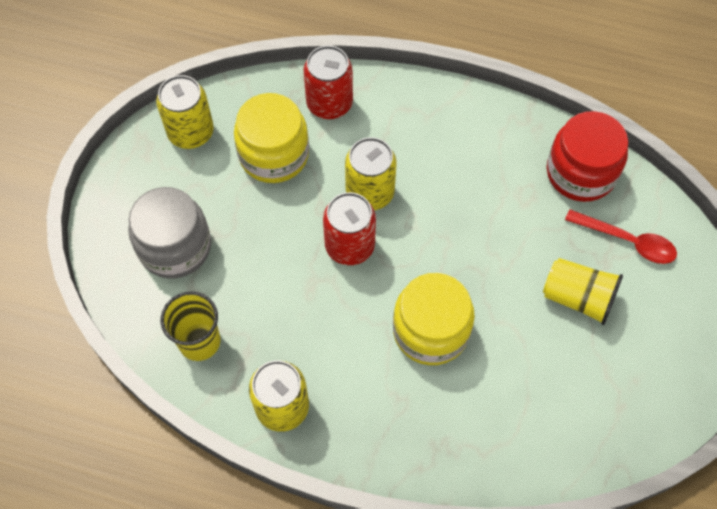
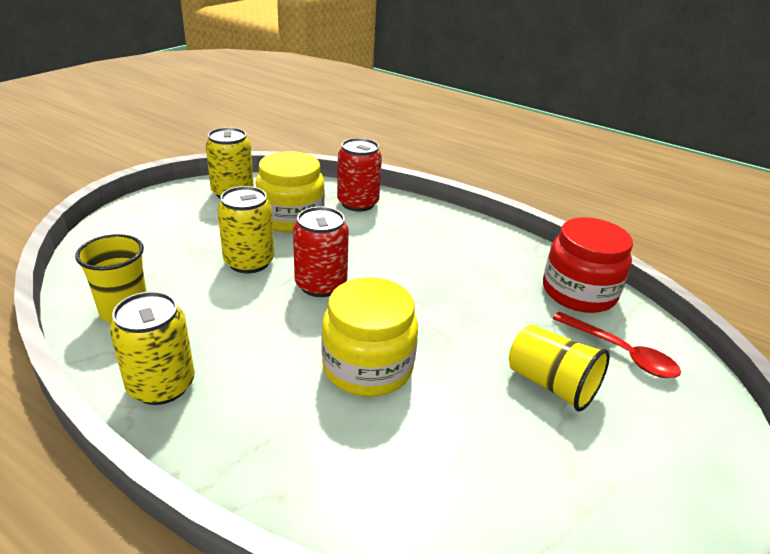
camera: 15 degrees right, 30 degrees down
(175, 247) = (161, 247): grey jar -> none
(370, 192) = (361, 257): yellow can -> yellow can (249, 262)

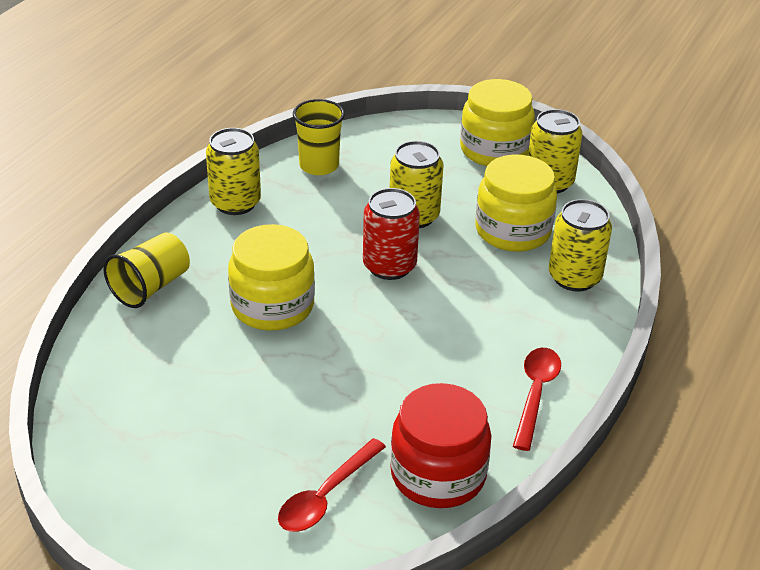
camera: 85 degrees right, 5 degrees up
(169, 208) = (494, 150): none -> yellow jar
(358, 203) = (574, 277): red can -> yellow can
(486, 239) = (535, 394): none -> red spoon
(551, 384) = (266, 429): yellow cup -> yellow cup (151, 287)

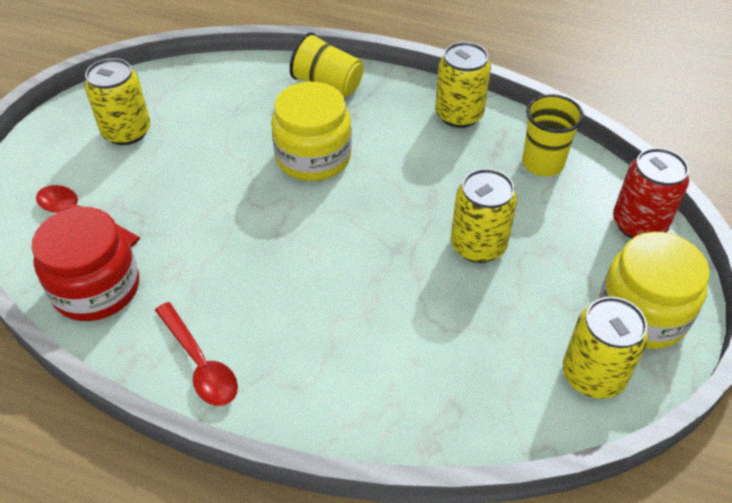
camera: 85 degrees right, 10 degrees up
(389, 266) = (387, 232): red can -> red can (638, 224)
(513, 231) = (477, 337): yellow jar -> none
(535, 394) = (200, 363): red spoon -> red spoon turned 45 degrees clockwise
(574, 277) = (401, 402): yellow can -> yellow can (126, 132)

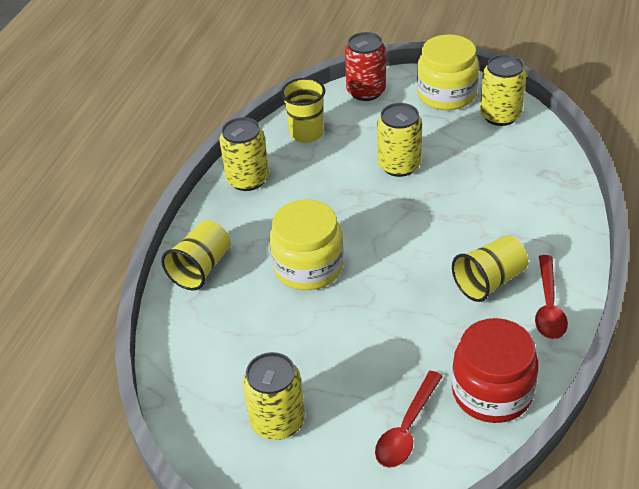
camera: 90 degrees left, 5 degrees down
(200, 363) = (548, 306): red spoon -> red spoon turned 135 degrees clockwise
(255, 310) = (489, 281): none -> yellow cup

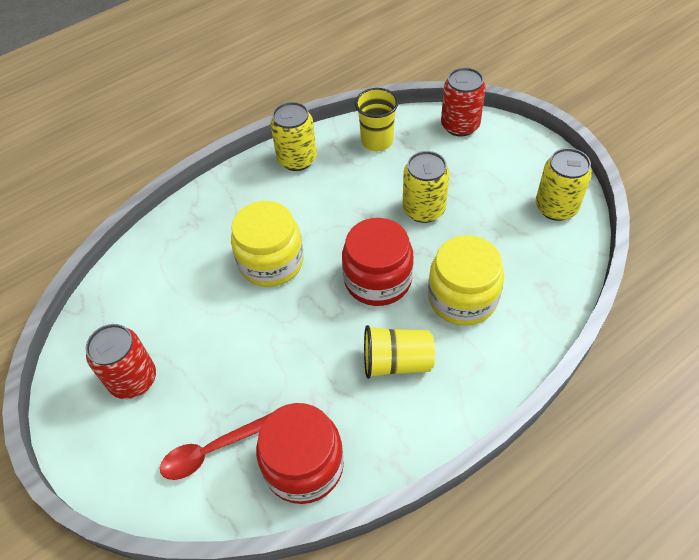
camera: 35 degrees right, 10 degrees up
(201, 268) = (198, 218): yellow cup -> none
(277, 421) = (133, 379): yellow can -> red can
(414, 233) = (378, 280): none -> red jar
(446, 94) = (526, 162): yellow jar -> yellow jar (462, 298)
(548, 306) = (424, 417): red spoon -> none

